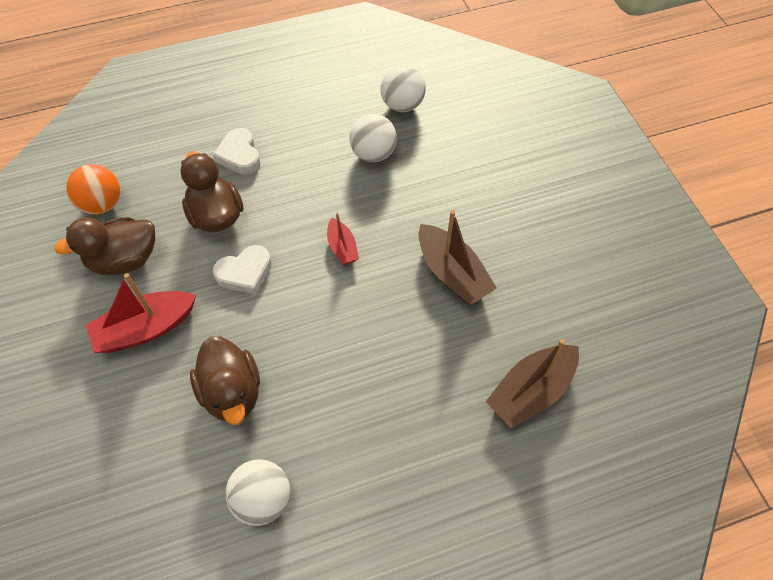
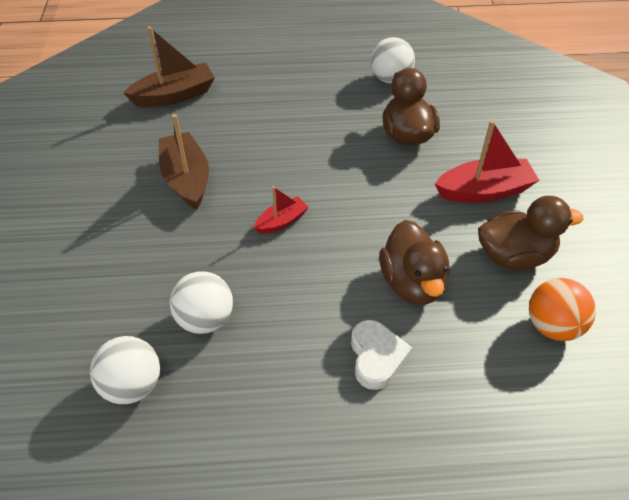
camera: 165 degrees left, 10 degrees down
(245, 273) = (386, 218): white heart -> none
(342, 248) = (281, 221): red boat -> red boat turned 60 degrees clockwise

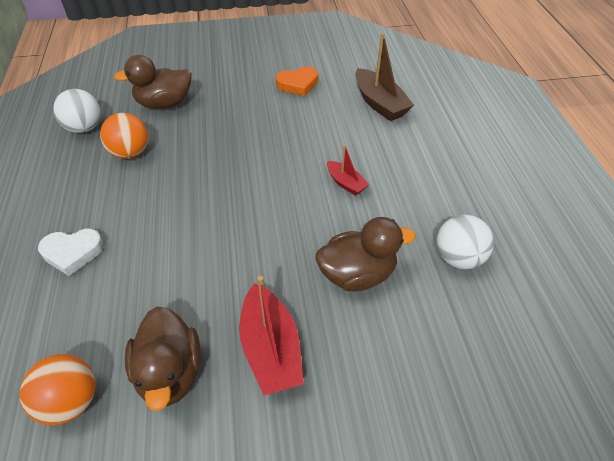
camera: 85 degrees right, 0 degrees up
(112, 155) = (298, 84): none -> orange heart
(186, 179) = (275, 124): brown boat -> none
(205, 319) = (130, 153): white ball -> orange ball
(281, 221) = (226, 184): red boat -> red boat (346, 183)
(412, 283) = (146, 278): brown duck -> brown duck (164, 103)

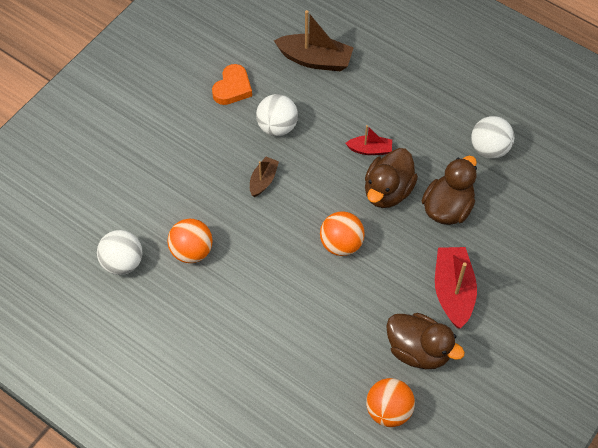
camera: 45 degrees left, 10 degrees up
(73, 253) = (264, 347): white heart -> none
(164, 103) = (152, 190): brown duck -> brown duck (388, 191)
(231, 229) = (341, 244): none -> orange ball
(239, 147) = (263, 180): none -> brown boat
(271, 349) = (453, 291): red boat -> red boat turned 120 degrees counterclockwise
(296, 123) = (277, 127): none -> white ball

